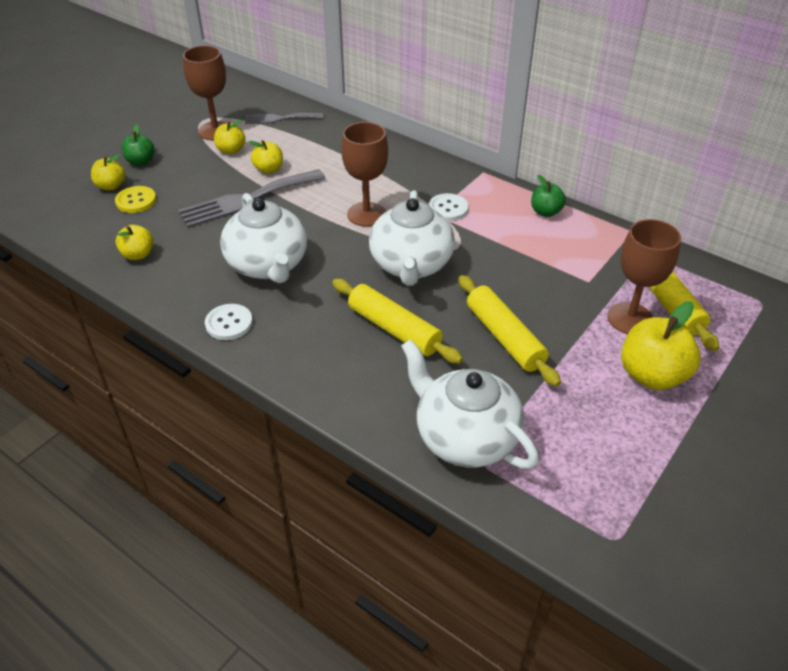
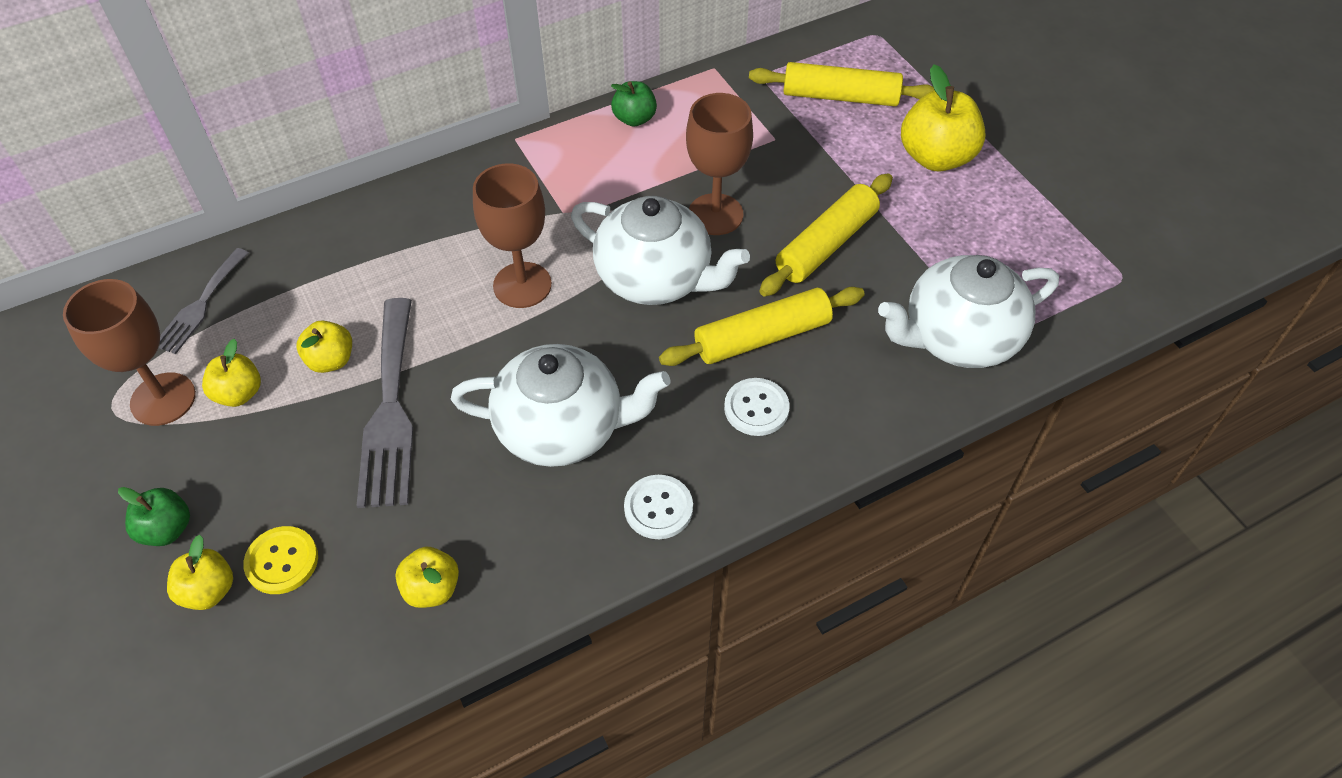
camera: 65 degrees left, 10 degrees up
(448, 208) = (567, 201): white button -> white button (756, 408)
(504, 337) = (826, 245): yellow rolling pin -> yellow rolling pin turned 45 degrees counterclockwise
(630, 319) = (849, 135): brown goblet -> brown goblet (715, 214)

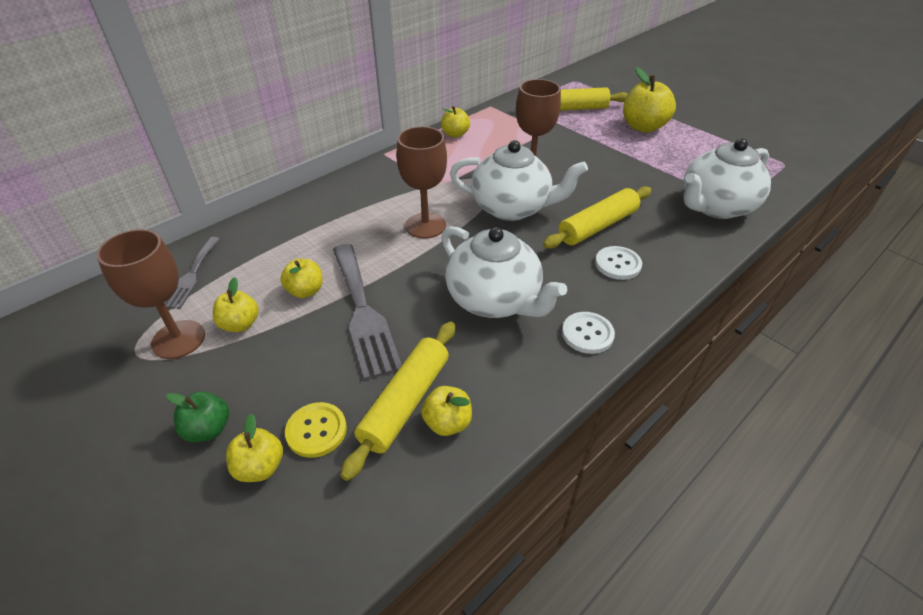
camera: 15 degrees left, 10 degrees down
(562, 429) = (494, 300): white teapot -> white teapot turned 60 degrees clockwise
(634, 119) = (455, 134): green apple -> yellow apple
(826, 245) = (607, 175): yellow rolling pin -> yellow rolling pin (405, 402)

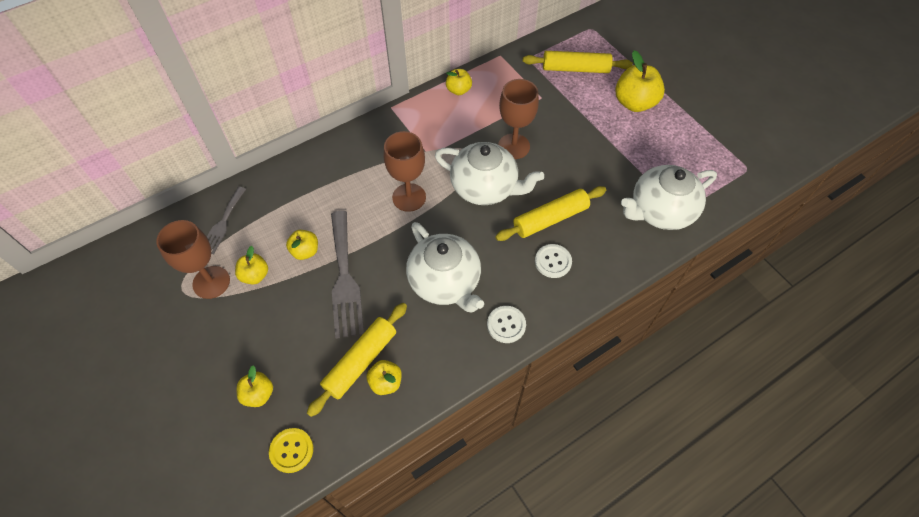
camera: 10 degrees right, 15 degrees up
(208, 429) = (228, 360): green apple -> none
(316, 431) = (297, 373): yellow button -> yellow button (291, 450)

